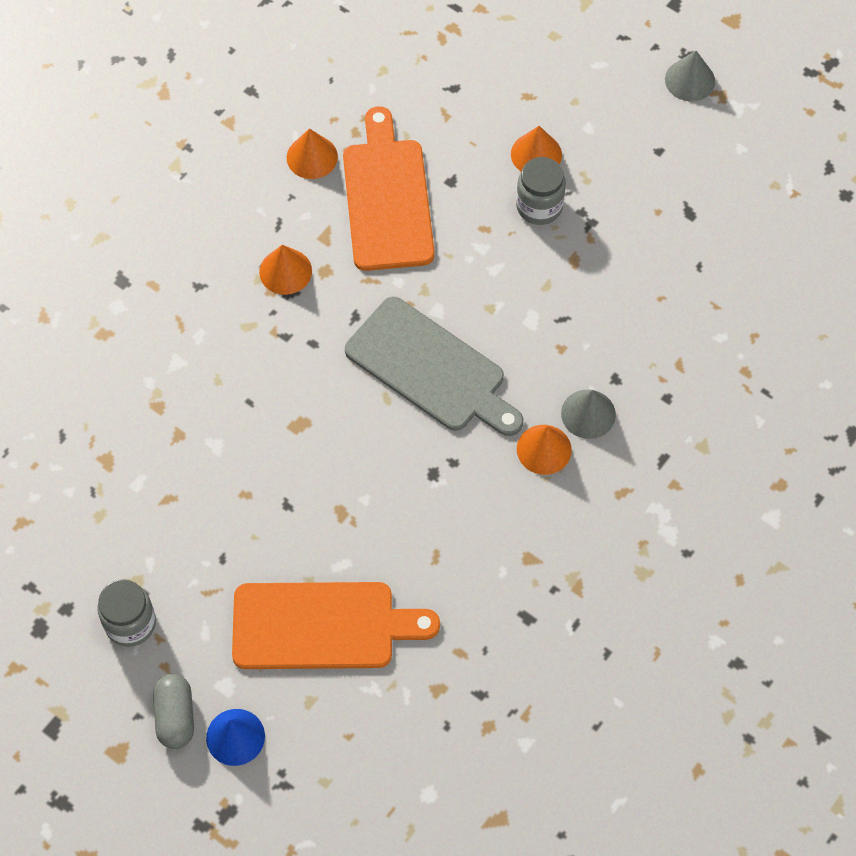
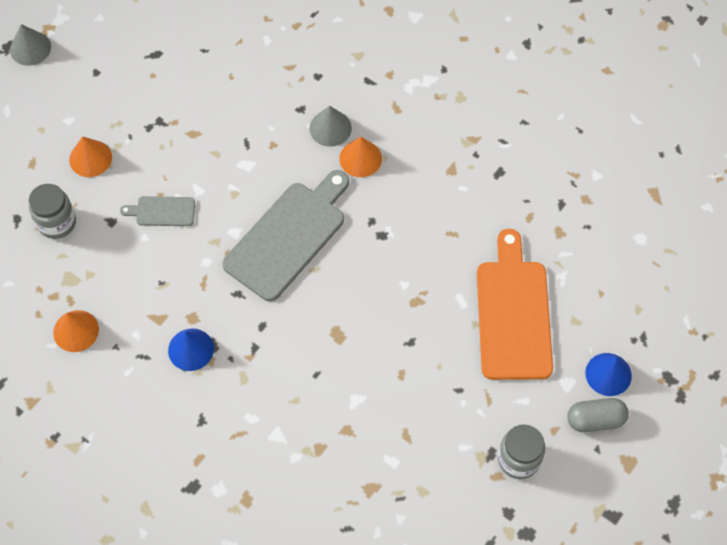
camera: 90 degrees left, 0 degrees up
(285, 271) = (191, 349): orange cone -> blue cone
(387, 198) = (124, 270): orange cutting board -> none
(464, 233) = (162, 211): none -> grey cutting board
(539, 206) = (141, 157): grey jar -> grey jar (57, 222)

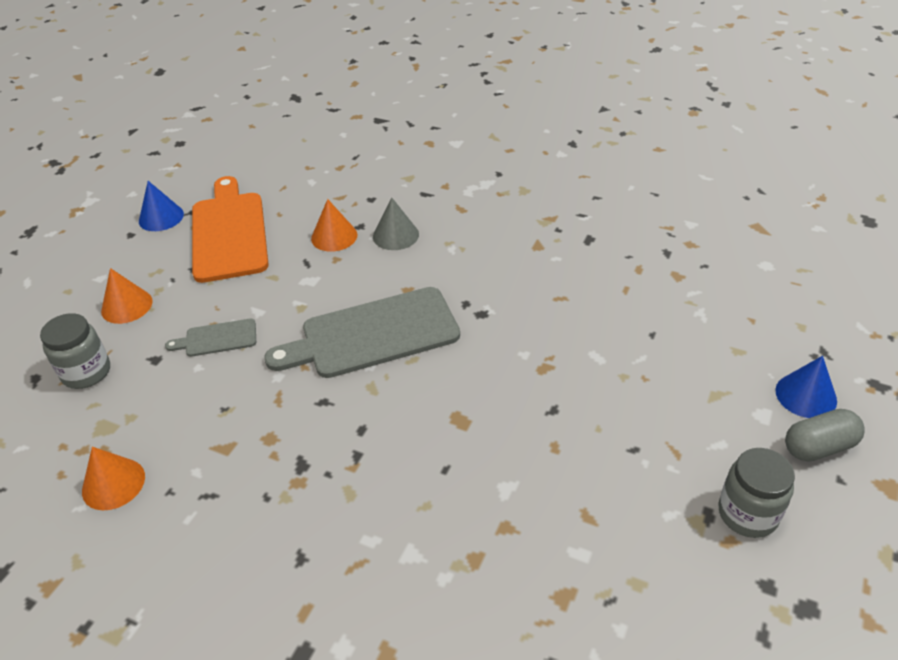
camera: 10 degrees left, 20 degrees down
(30, 48) = (56, 228): grey cone -> none
(191, 349) = (272, 474): blue cone -> blue cone (161, 217)
(288, 236) = (373, 335): grey cutting board -> grey cutting board turned 135 degrees counterclockwise
(360, 158) = (436, 253): orange cone -> orange cone (334, 236)
(513, 313) = (663, 357): orange cutting board -> orange cutting board (229, 232)

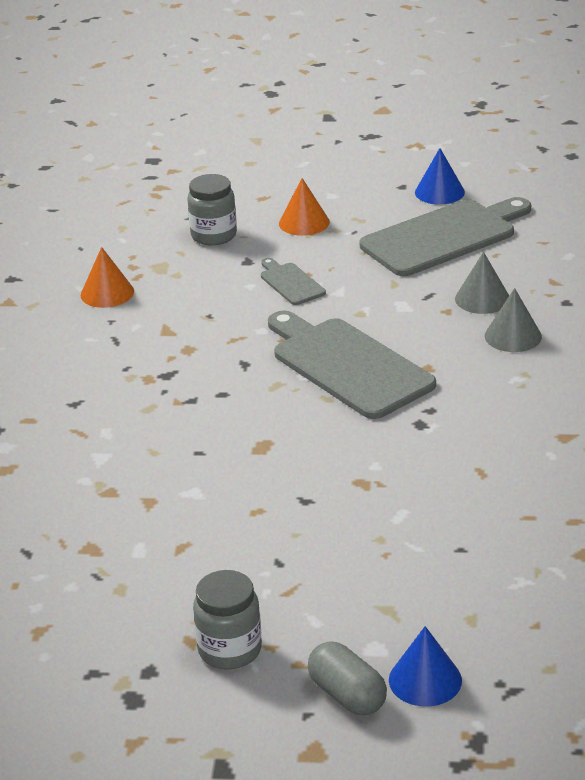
camera: 70 degrees right, 10 degrees down
(229, 232) = (443, 236): orange cutting board -> grey cutting board
(334, 236) = (482, 299): orange cone -> grey cone

